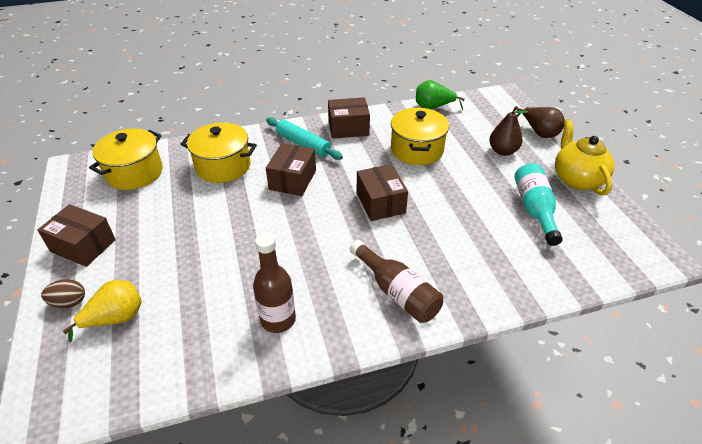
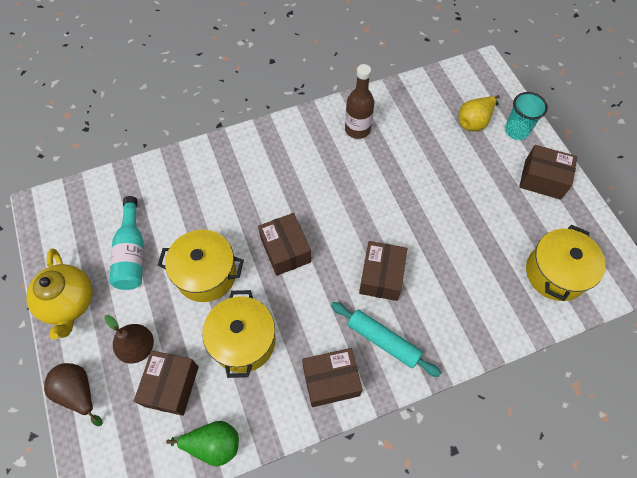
camera: 175 degrees right, 20 degrees up
(69, 302) = (516, 130): brown egg -> turquoise cup
(223, 166) = (464, 292): yellow pot -> yellow pot (206, 274)
(397, 292) = (270, 157): brown bottle -> none
(469, 132) = (171, 386): none -> brown box

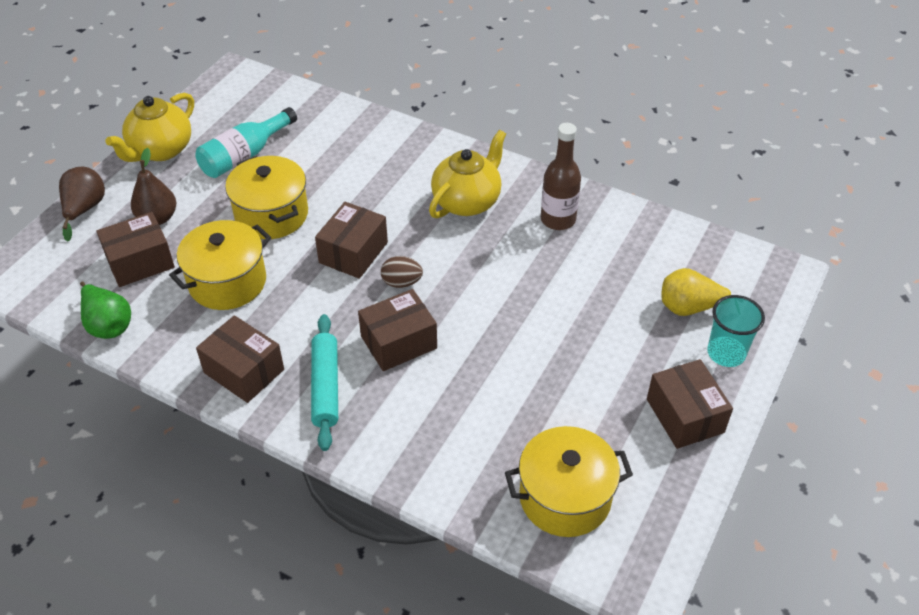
camera: 50 degrees right, 15 degrees down
(300, 161) = (467, 201): none -> yellow teapot
(335, 241) = (401, 282): none -> brown egg

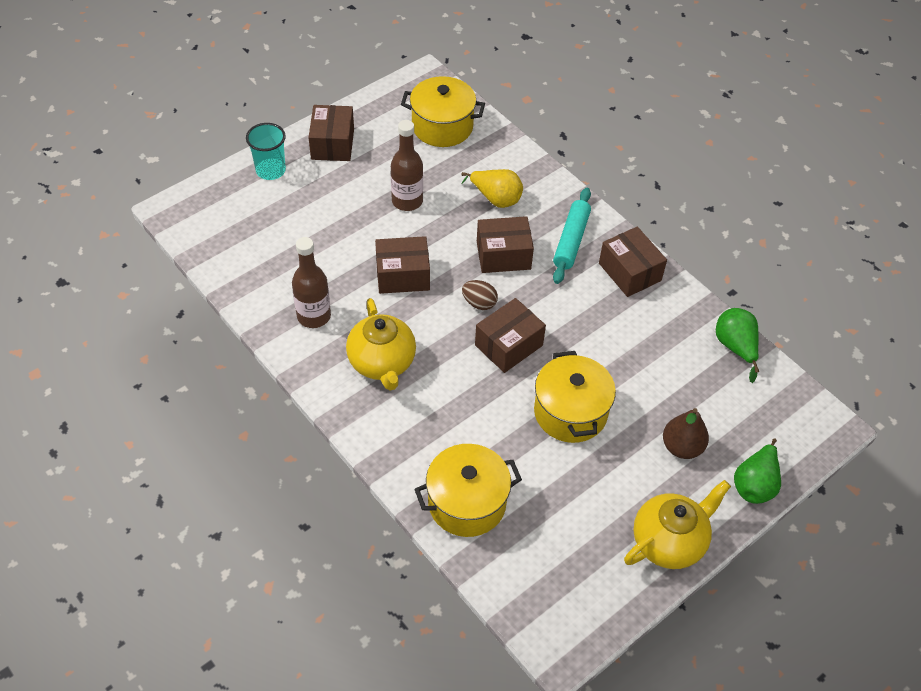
camera: 160 degrees left, 5 degrees up
(85, 209) = (755, 484): brown pear -> green pear
(140, 262) = (703, 401): brown box -> brown box (402, 275)
(227, 282) = (627, 353): yellow pot -> yellow pot (467, 503)
(244, 155) = (579, 500): turquoise bottle -> none
(467, 201) = (382, 363): yellow teapot -> yellow teapot turned 75 degrees counterclockwise
(544, 370) = (407, 201): none -> brown bottle
(690, 308) = (268, 208): yellow pear -> yellow pear (496, 198)

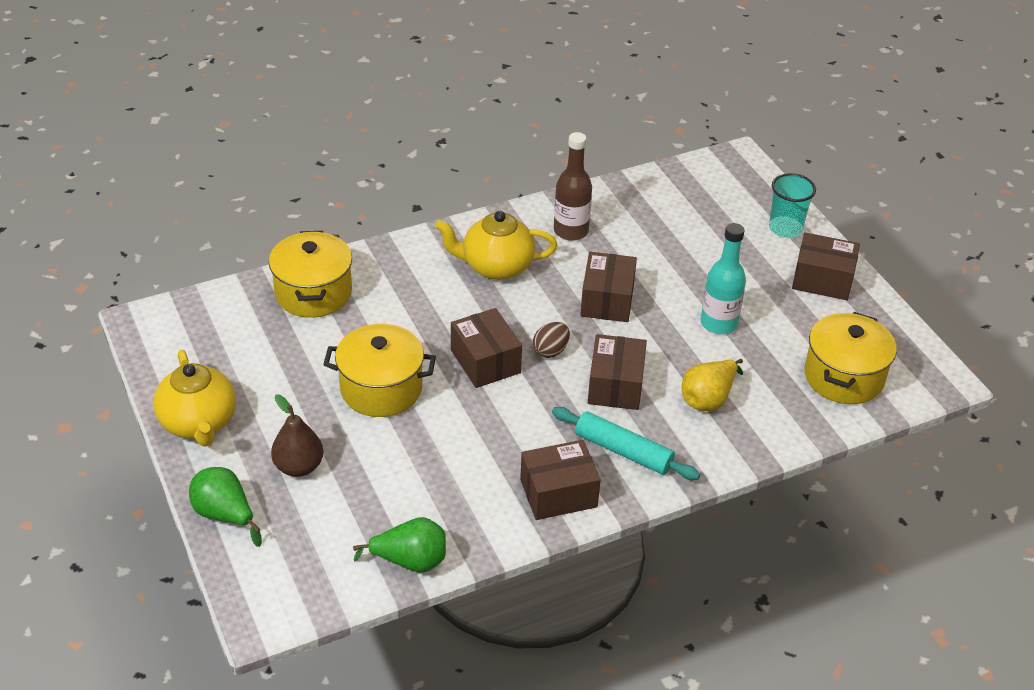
camera: 105 degrees right, 10 degrees down
(407, 201) = (718, 323): brown bottle -> turquoise bottle

